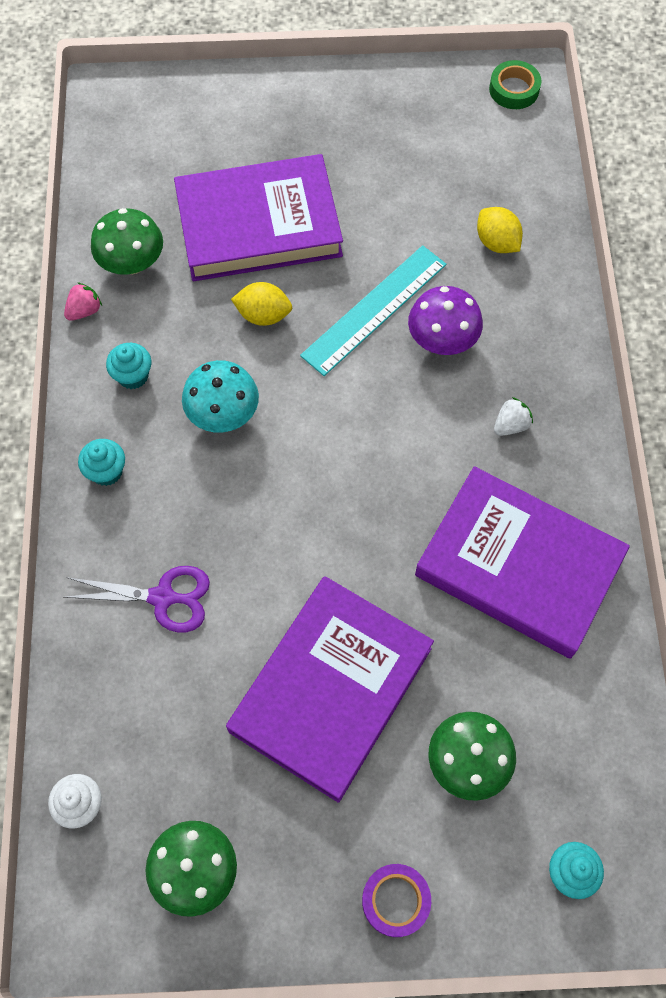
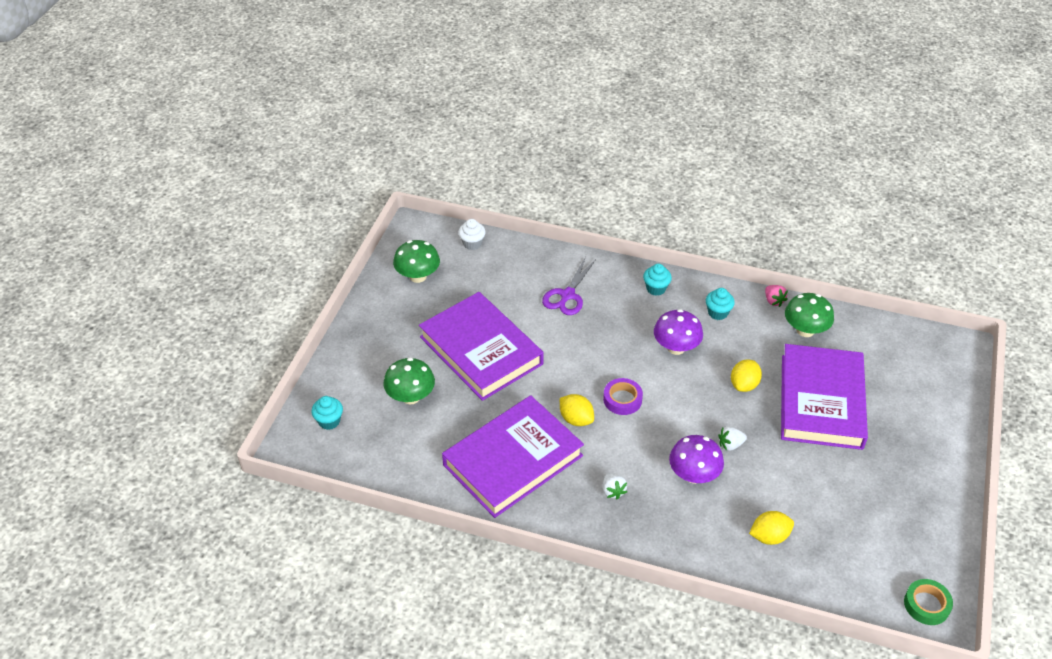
camera: 110 degrees right, 20 degrees down
(223, 413) = (676, 347): turquoise mushroom -> purple mushroom
(374, 310) = (730, 444): turquoise ruler -> white strawberry
(395, 900) = (359, 345): purple tape -> purple tape (622, 399)
(411, 506) = (576, 419): none -> yellow lemon

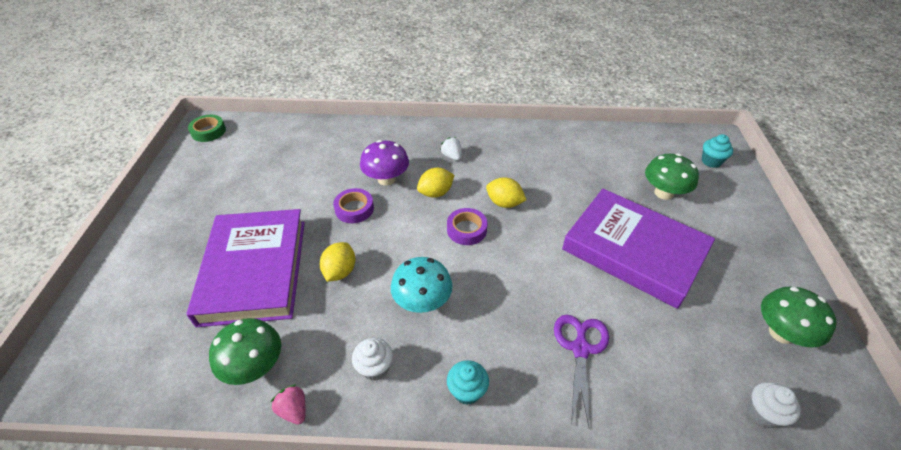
camera: 165 degrees right, 0 degrees up
(513, 460) = (542, 162): purple book -> none
(676, 347) = (422, 301): purple mushroom -> turquoise mushroom
(718, 313) = (375, 367): turquoise cupcake -> white cupcake
(730, 444) = (354, 209): white strawberry -> purple tape
(769, 536) = (322, 149): yellow lemon -> yellow lemon (436, 193)

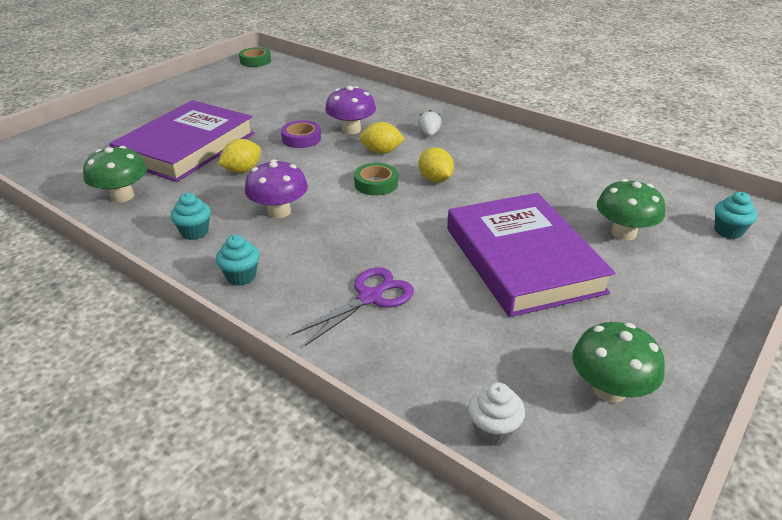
camera: 35 degrees right, 10 degrees down
(293, 410) = (115, 229): pink strawberry -> none
(375, 367) = (195, 232): white cupcake -> turquoise cupcake
(422, 301) = (279, 211): turquoise mushroom -> purple mushroom
(466, 230) = (376, 184): purple tape -> green tape

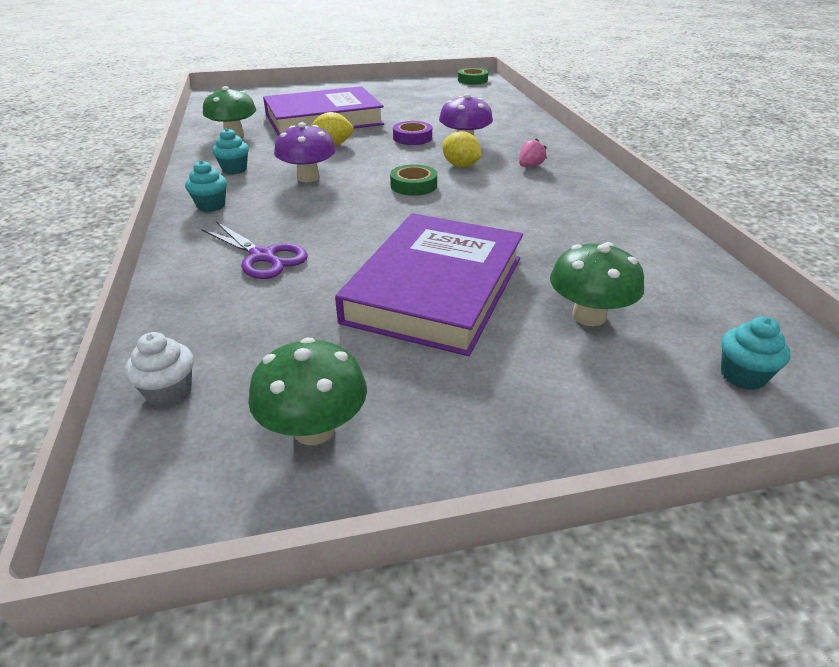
camera: 40 degrees right, 0 degrees up
(370, 298) = (262, 257): purple scissors -> purple scissors turned 45 degrees clockwise
(429, 134) = (530, 166): white strawberry -> pink strawberry
(435, 179) = (470, 200): yellow lemon -> none

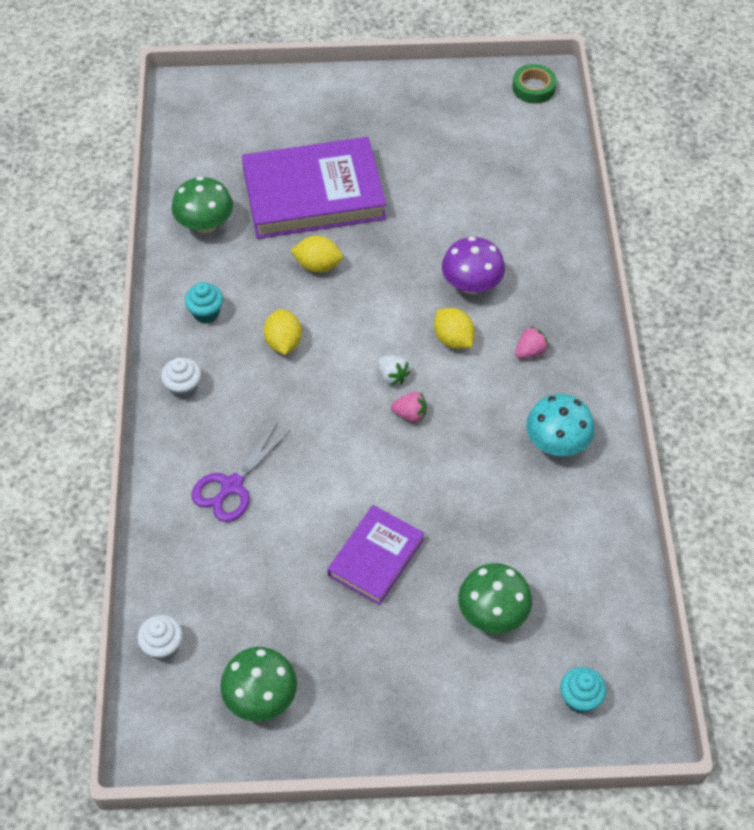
camera: 10 degrees right, 20 degrees up
(211, 206) = (184, 388): turquoise cupcake -> white cupcake
(262, 257) = (232, 486): purple scissors -> purple scissors turned 75 degrees clockwise
(308, 177) = (283, 342): purple mushroom -> yellow lemon
(412, 138) = (413, 261): purple tape -> none
(413, 185) = (392, 376): green tape -> white strawberry
(435, 289) = (376, 557): purple book -> purple book, size x0.56
(438, 202) = (410, 414): none -> pink strawberry
(583, 205) = (557, 443): none -> turquoise mushroom

